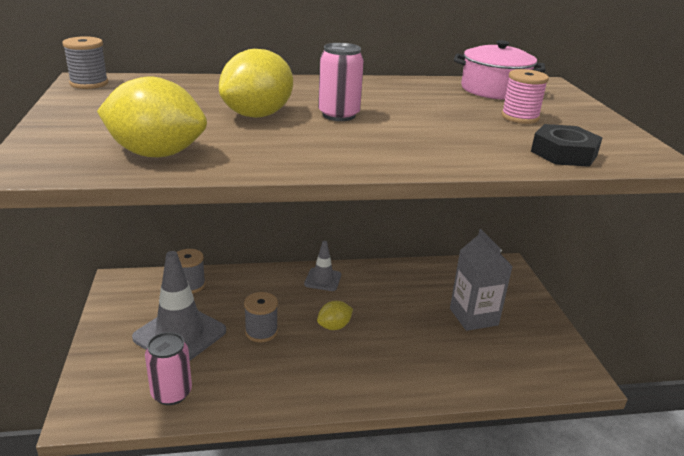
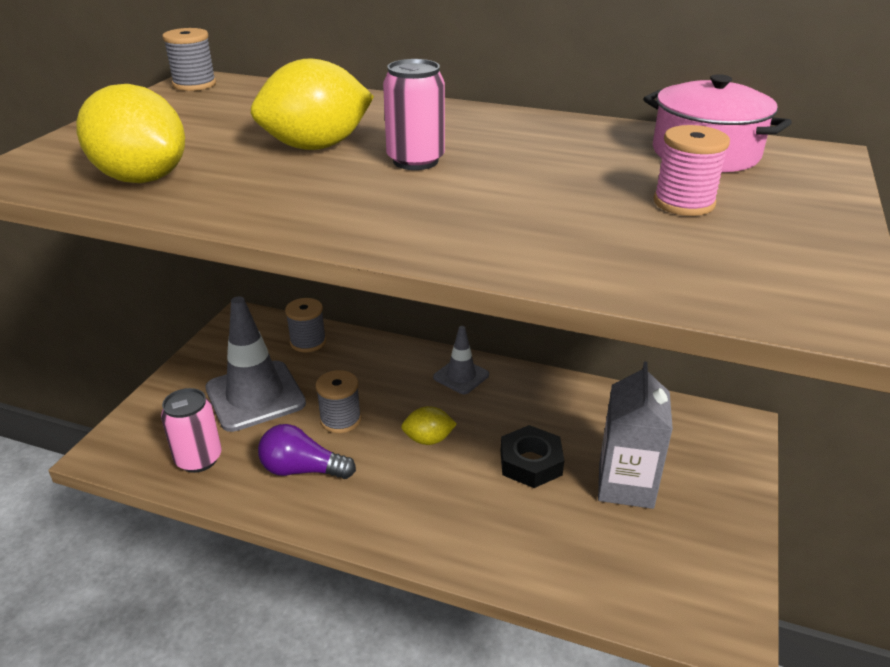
camera: 30 degrees right, 5 degrees up
(261, 374) = (302, 470): none -> purple light bulb
(564, 153) = (672, 273): black nut -> black nut (531, 463)

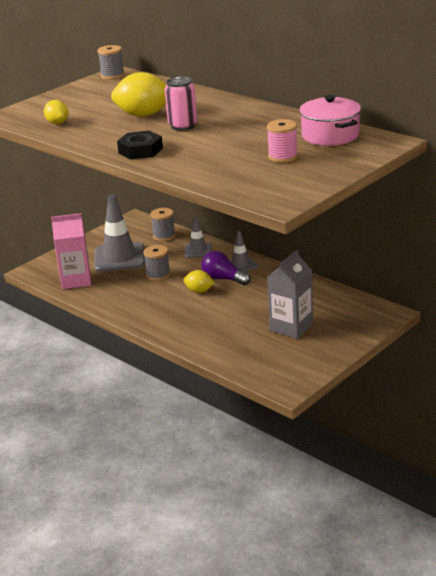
camera: 25 degrees right, 5 degrees down
(142, 178) = (57, 123): yellow lemon -> yellow lemon, size x0.55
(198, 459) = (76, 280): pink can -> pink carton
(302, 470) = (124, 293): purple light bulb -> purple light bulb (223, 279)
(377, 360) = (198, 250): none -> grey traffic cone
(531, 463) = (247, 309): black nut -> black nut (140, 150)

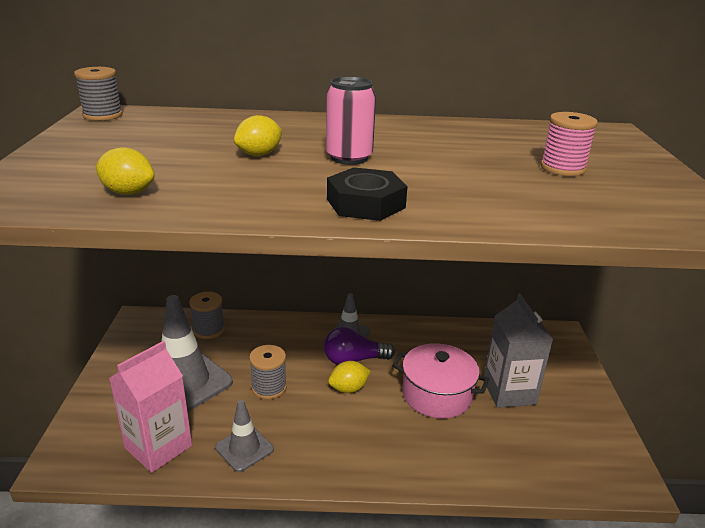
camera: 45 degrees left, 0 degrees up
(144, 115) = (259, 154): yellow lemon -> yellow lemon, size x0.55
(198, 250) = (275, 334): grey traffic cone -> grey traffic cone (244, 448)
(330, 135) = (543, 135): pink pot -> pink pot (437, 394)

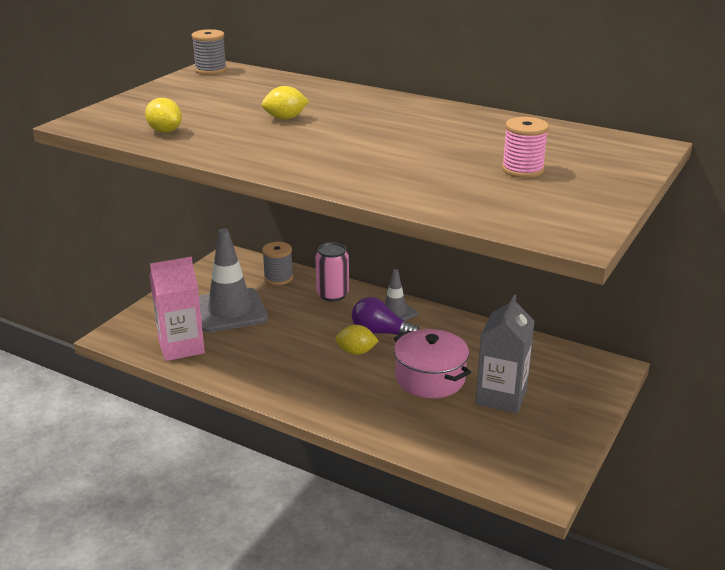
camera: 30 degrees right, 0 degrees up
(244, 448) = (239, 366): grey traffic cone -> none
(269, 387) = (292, 332): grey spool -> none
(349, 158) = (350, 132): pink can -> pink can (332, 295)
(365, 203) = (311, 166): black nut -> none

